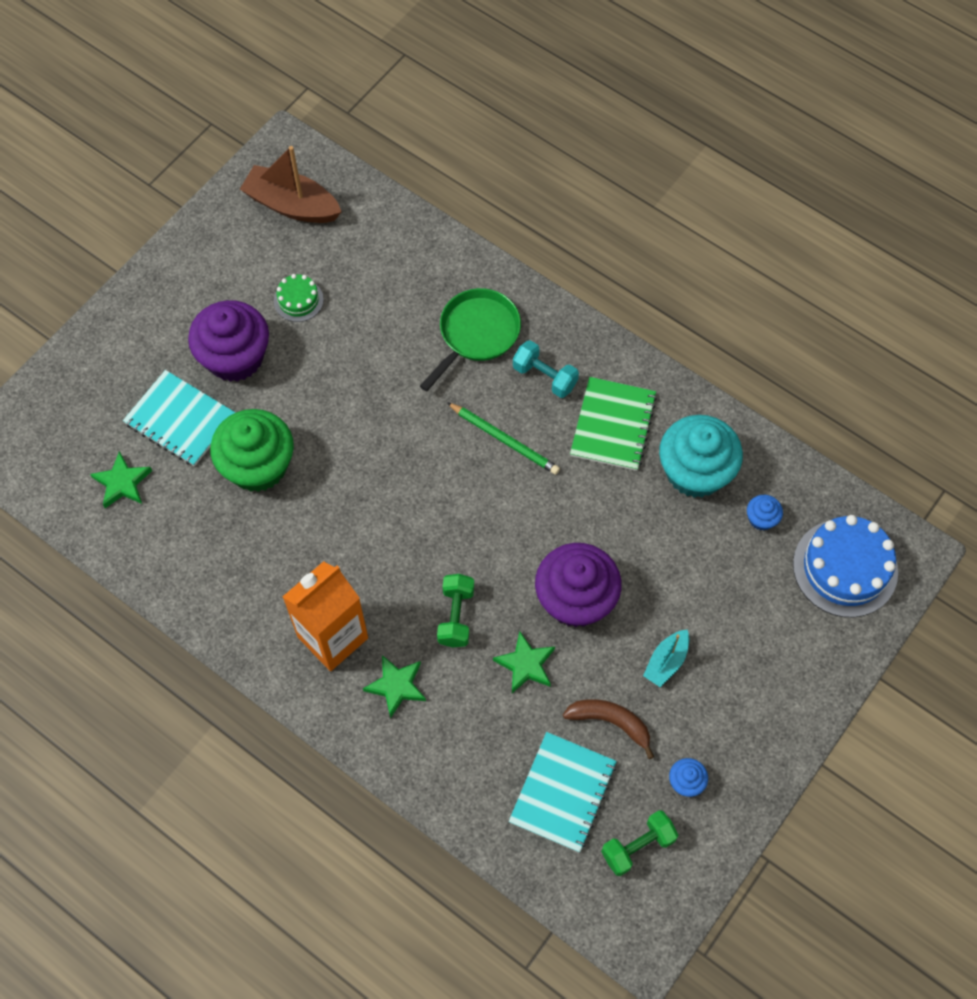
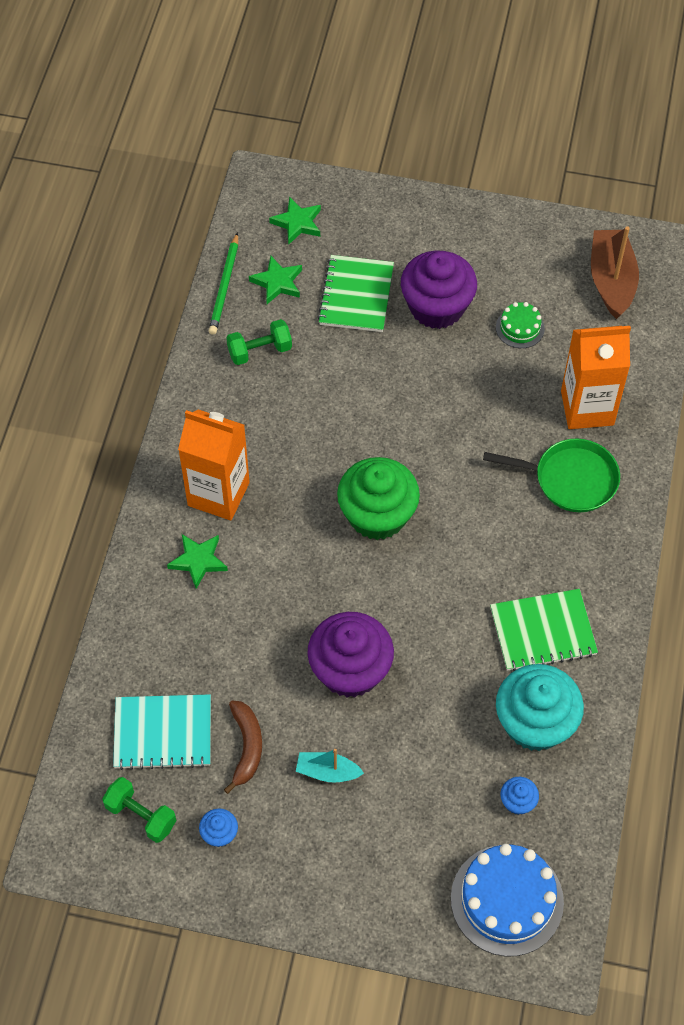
camera: 65 degrees right, 5 degrees down
(180, 419) = (356, 295): turquoise notebook -> green notebook
(258, 466) = (345, 369): green cupcake -> green cupcake (377, 515)
(412, 287) = (587, 408): none -> orange carton
(456, 616) = (285, 579): green dumbbell -> green dumbbell (259, 351)
(504, 440) = (476, 547): green pencil -> green pencil (224, 286)
(525, 664) = (267, 654): green star -> green star (297, 223)
(545, 377) = (560, 553): turquoise dumbbell -> none

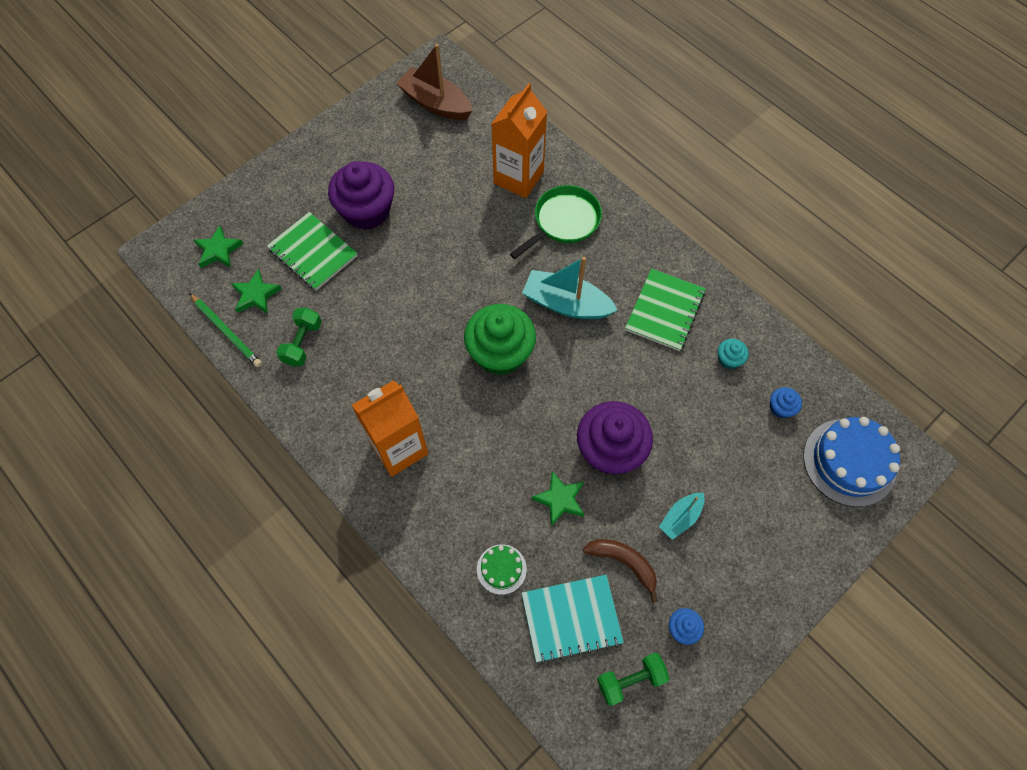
camera: 55 degrees left, 5 degrees up
(163, 733) = (571, 618): turquoise notebook -> turquoise notebook turned 45 degrees clockwise
(198, 561) = (444, 499): green star -> green star (560, 499)
(477, 538) = (566, 304): none -> turquoise boat
(520, 328) = (426, 175): green cake -> green cake (501, 569)
(535, 722) = (729, 359): turquoise cupcake -> turquoise cupcake, size x0.43

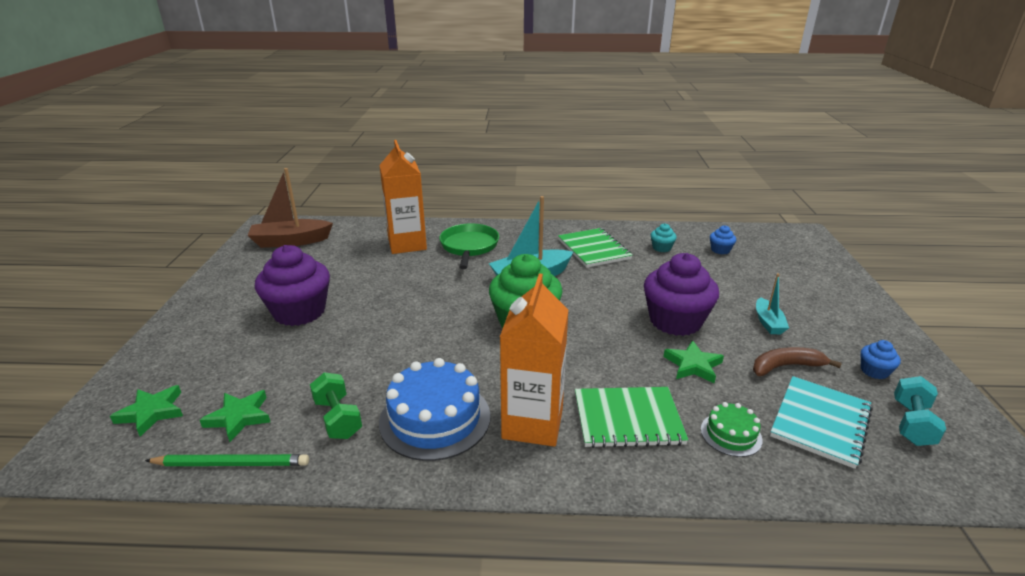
camera: 45 degrees left, 35 degrees down
(313, 252) = (274, 358): green notebook -> green notebook (628, 419)
(630, 680) = (912, 423): green dumbbell -> turquoise dumbbell
(849, 462) = (786, 249): blue cake -> blue cake (435, 418)

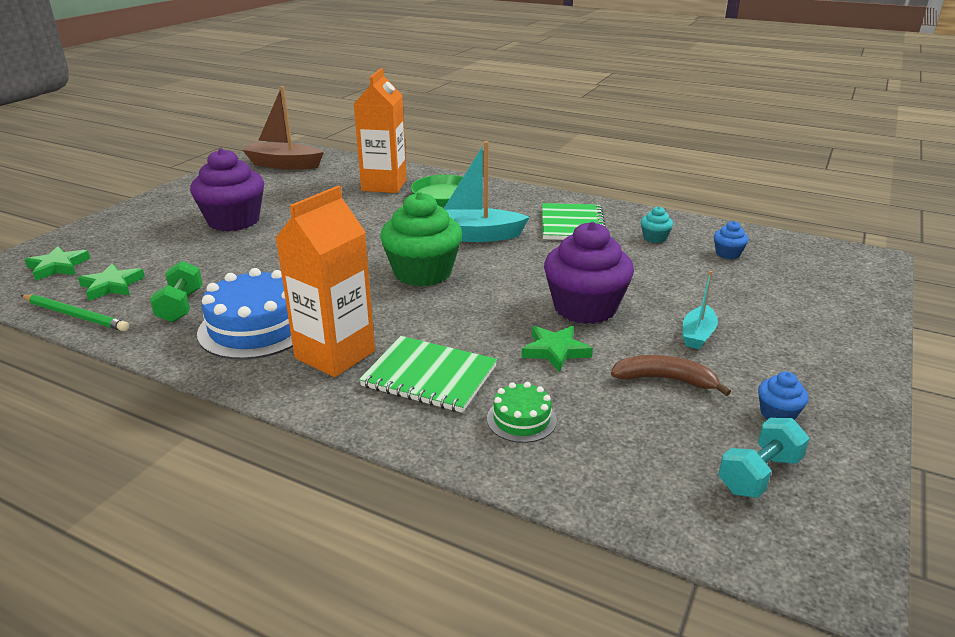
camera: 25 degrees right, 0 degrees up
(820, 422) = (640, 439): turquoise notebook -> none

